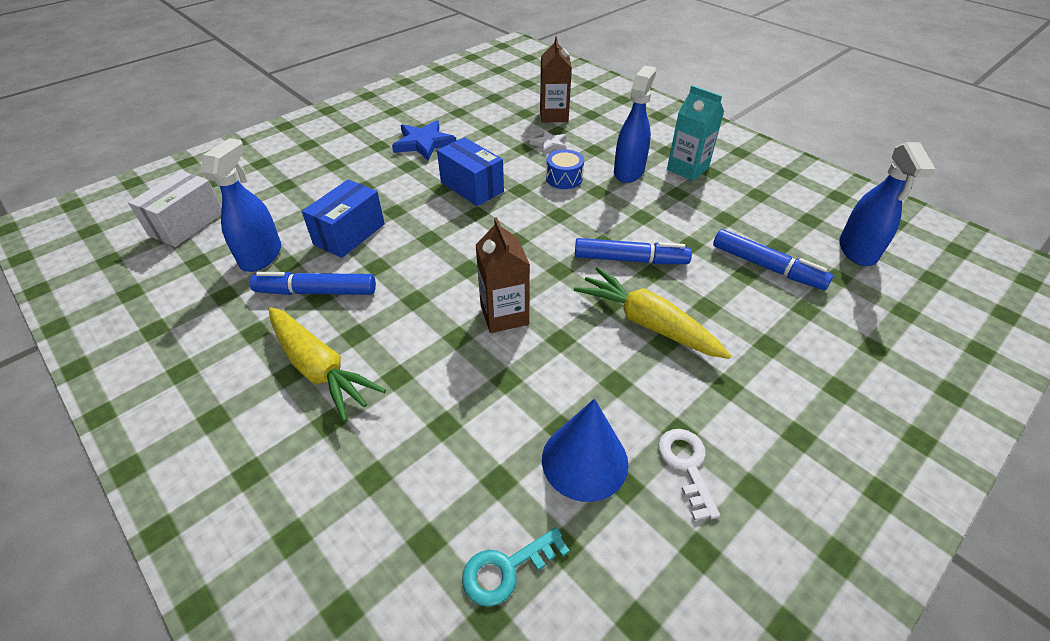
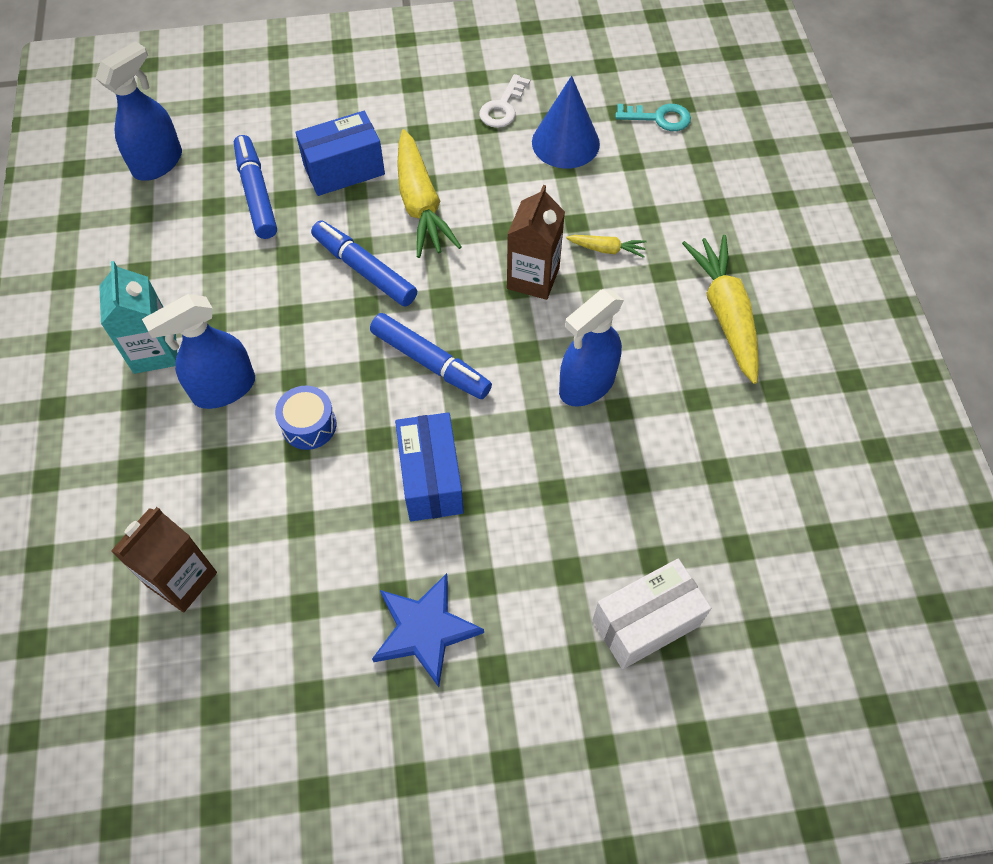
camera: 145 degrees left, 15 degrees up
(187, 224) = (828, 627): white box -> white box (645, 623)
(261, 256) = (743, 501): blue spray bottle -> blue spray bottle (586, 385)
(316, 291) = (697, 407): blue marker -> blue marker (430, 362)
(349, 234) = (627, 479): blue box -> blue box (344, 170)
(460, 369) = (606, 249): none -> yellow carrot
(549, 144) = (258, 508): white star -> none

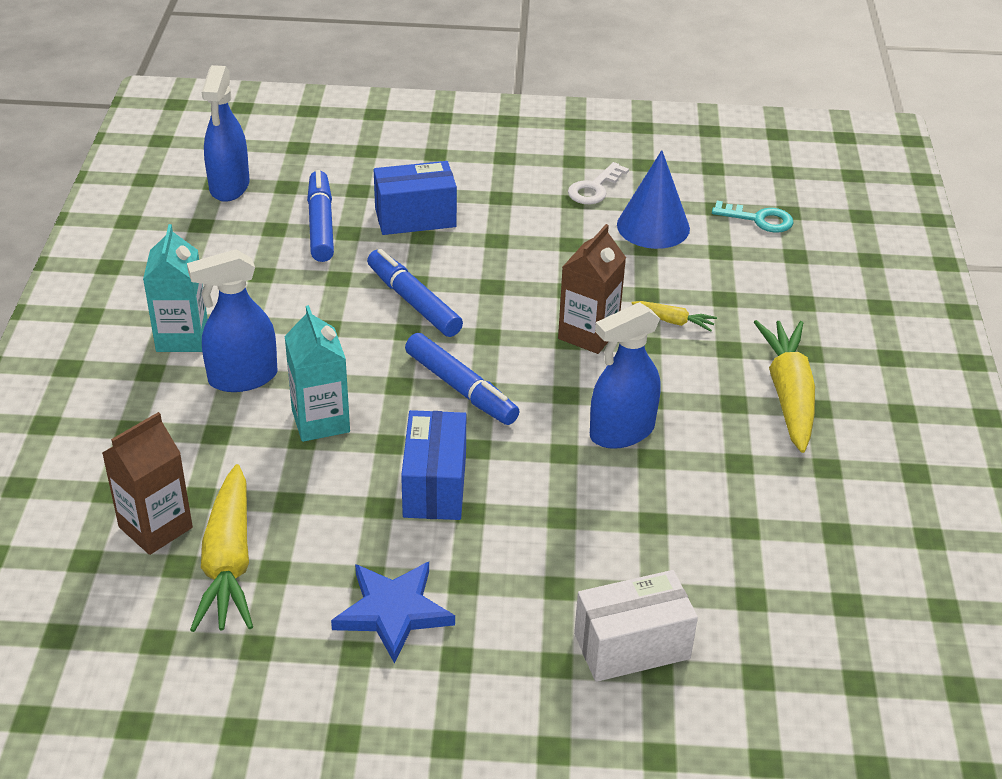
camera: 10 degrees right, 20 degrees down
(158, 163) = (229, 186): blue spray bottle -> blue spray bottle turned 135 degrees clockwise
(309, 425) = (320, 421): blue drum -> turquoise carton
(420, 204) = (486, 256): yellow carrot -> yellow carrot (228, 562)

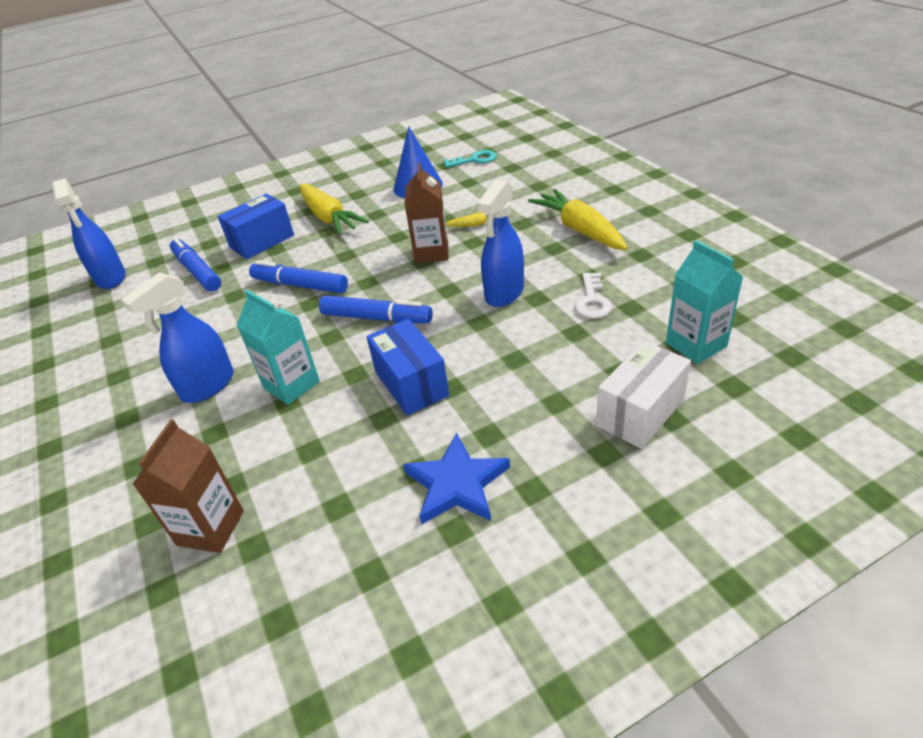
camera: 25 degrees left, 0 degrees up
(182, 337) = (138, 382): turquoise carton -> turquoise carton (696, 345)
(228, 562) = (295, 520): yellow carrot -> yellow carrot (328, 218)
(594, 188) = (365, 183): white key -> white key (592, 300)

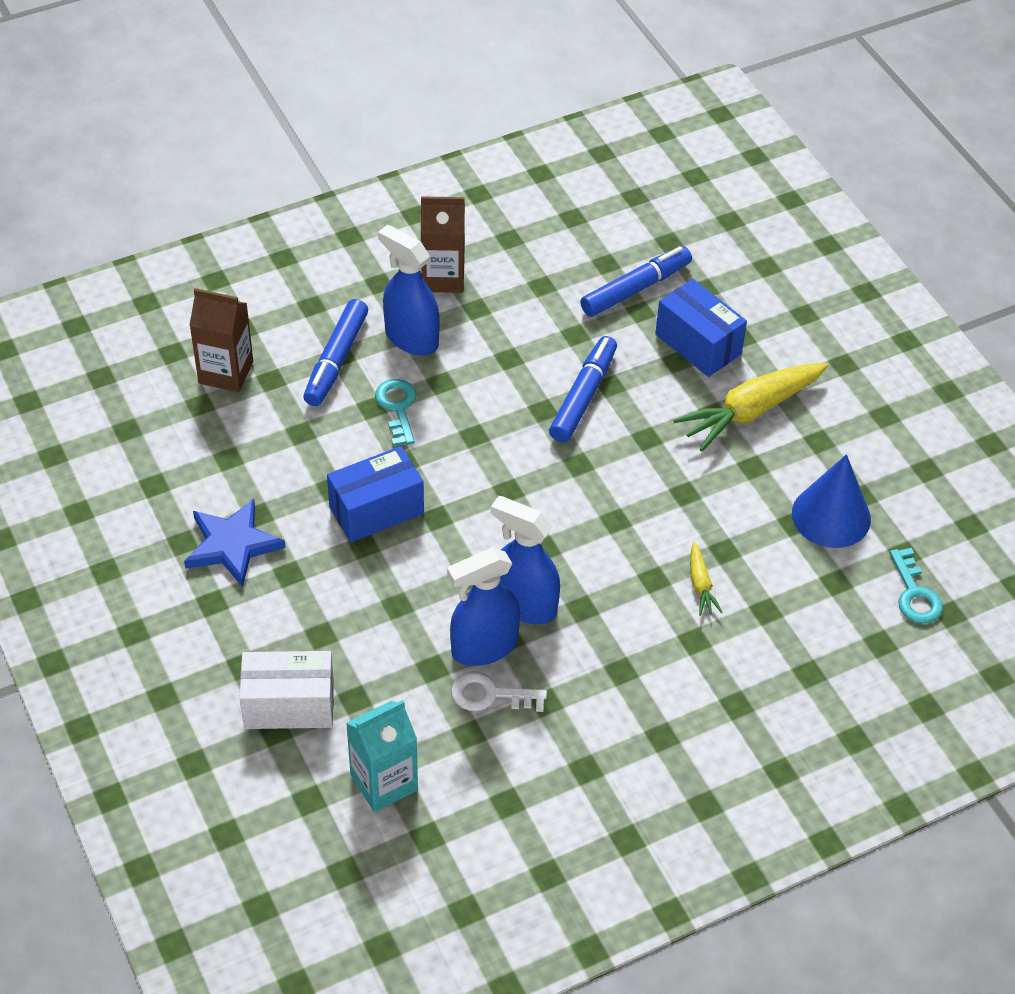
camera: 85 degrees right, 10 degrees up
(111, 278) = (637, 207): blue spray bottle -> blue spray bottle (484, 647)
(291, 385) = (398, 408): turquoise carton -> turquoise key
(376, 318) = (499, 476): blue marker -> blue marker (336, 360)
(431, 253) = (634, 531): brown carton -> brown carton (443, 277)
(580, 230) = (663, 707): yellow carrot -> none
(640, 412) = (289, 705): white box -> white box turned 45 degrees counterclockwise

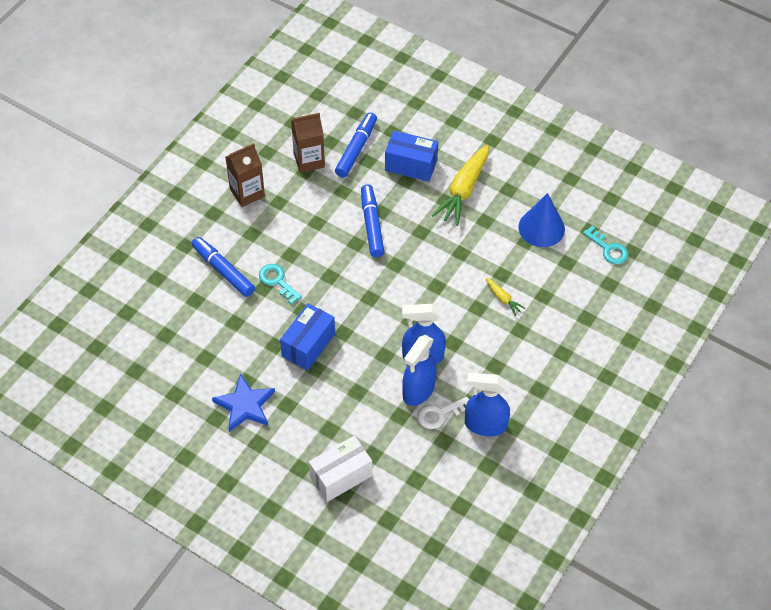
camera: 30 degrees left, 5 degrees up
(226, 372) = (166, 309): brown carton -> brown carton (309, 160)
(336, 360) = (223, 270): blue marker -> blue marker turned 150 degrees clockwise
(384, 782) = (419, 490): turquoise carton -> none
(411, 338) = (255, 237): blue spray bottle -> blue spray bottle (485, 425)

